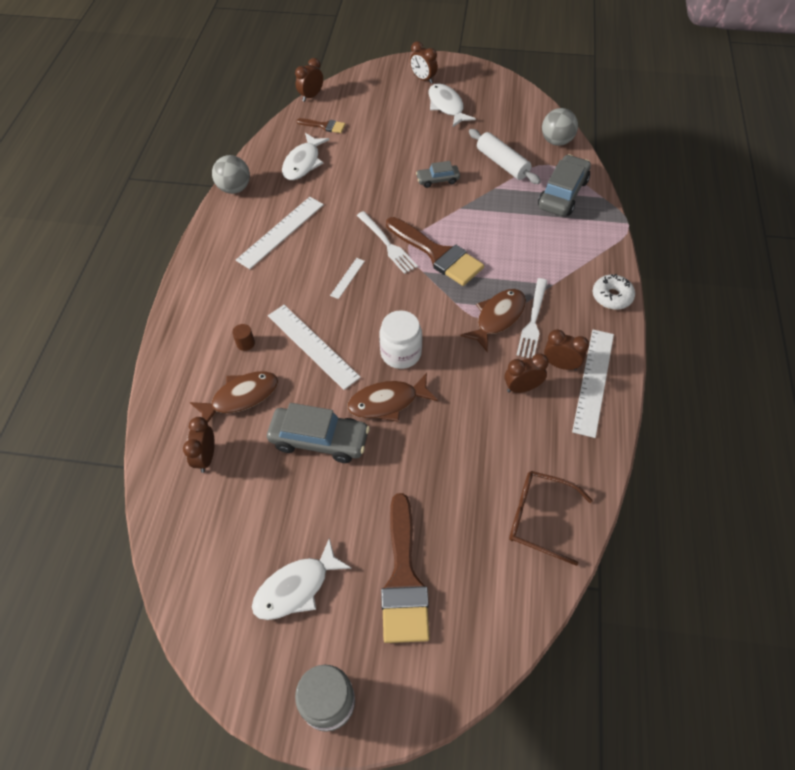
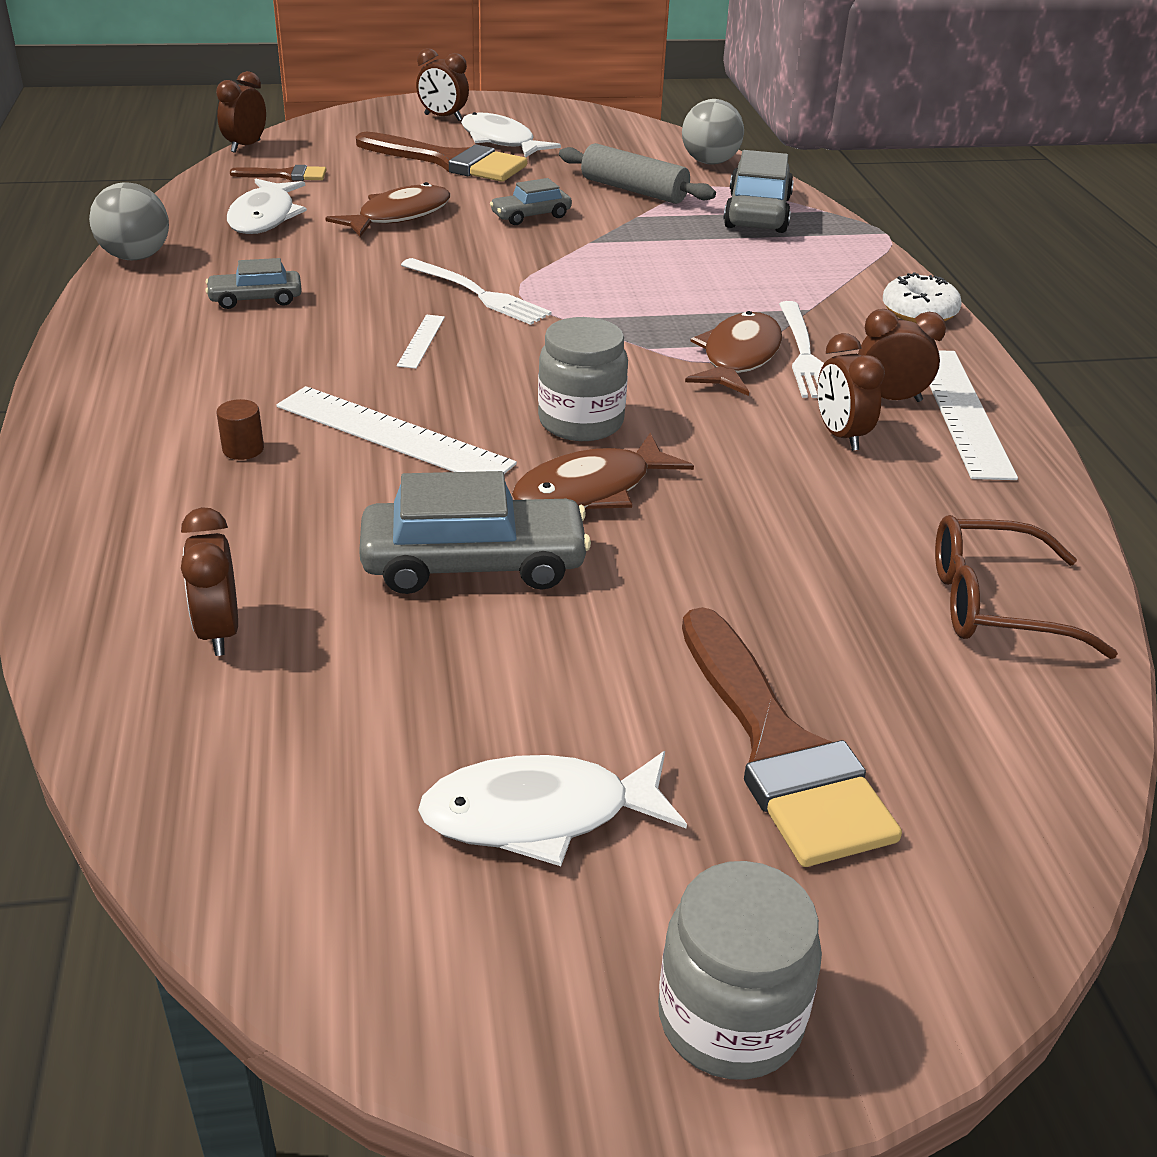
camera: 20 degrees left, 20 degrees down
(241, 397) = (265, 527): brown fish -> brown fish (399, 216)
(280, 232) = (256, 299): white ruler -> grey car
(296, 587) = (540, 814): white fish -> white fish turned 45 degrees clockwise
(401, 353) = (581, 422): white jar -> grey jar
(437, 254) = (580, 296): brown brush -> brown brush (450, 161)
(502, 163) = (634, 190): white rolling pin -> grey rolling pin
(522, 388) = (840, 436): brown clock -> brown clock turned 75 degrees counterclockwise

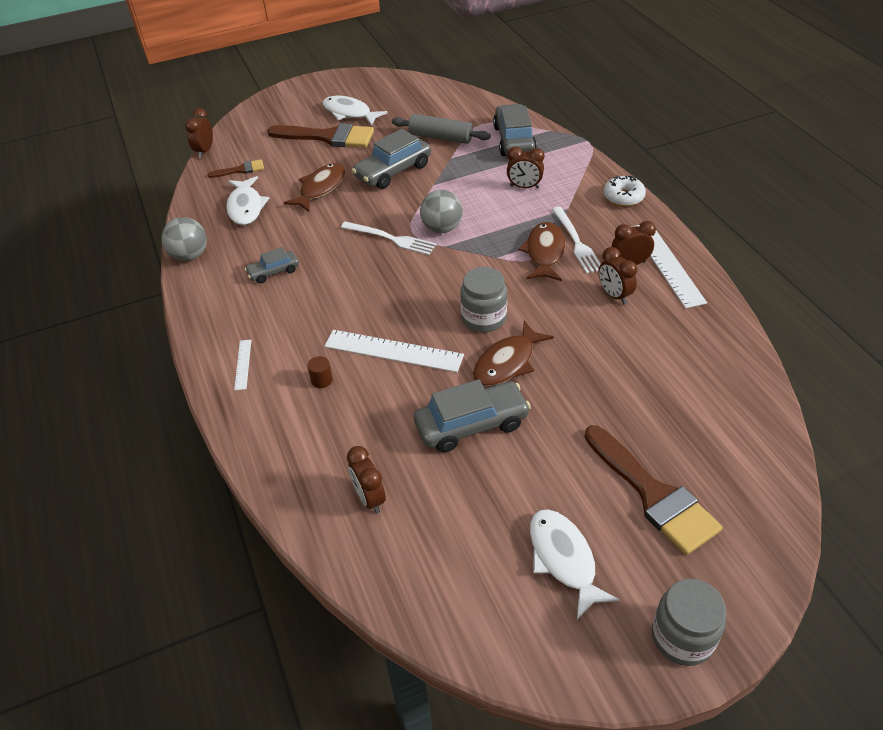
camera: 10 degrees left, 10 degrees up
(421, 341) = (377, 281): white ruler -> white ruler (243, 364)
(443, 117) = (307, 100): brown clock -> brown clock (524, 187)
(531, 216) = (393, 171): grey car -> grey car, size x1.79
(540, 814) = (564, 559): white fish -> white fish turned 90 degrees clockwise
(709, 162) = (473, 104): grey ball -> grey ball (442, 228)
(994, 604) = (720, 385): brown glasses -> none

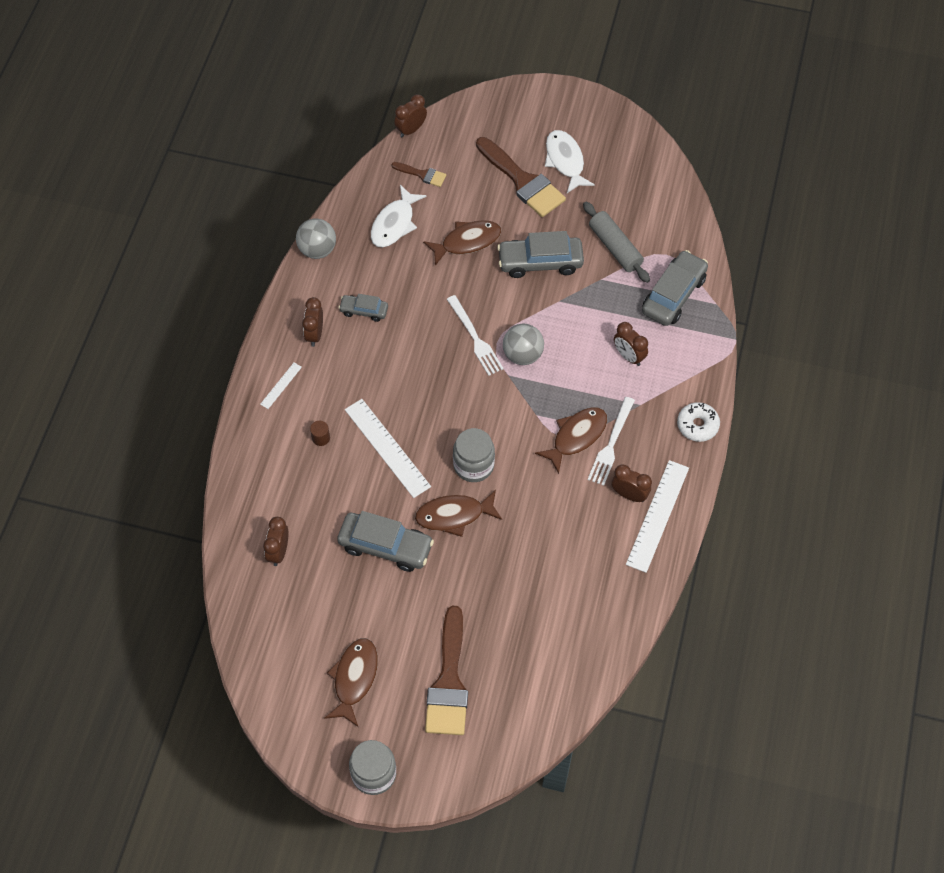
camera: 35 degrees right, 15 degrees up
(564, 559) = (354, 679): white fish -> brown fish
(614, 295) = (586, 514): brown clock -> brown clock (315, 334)

